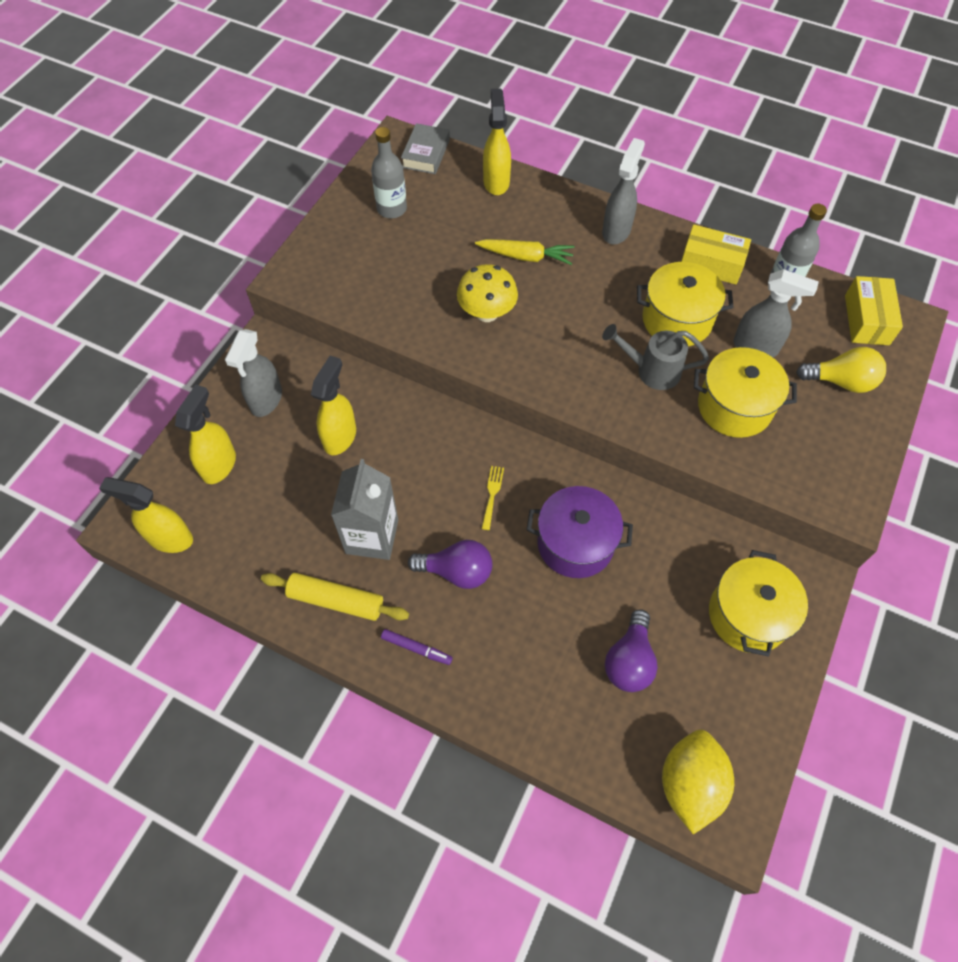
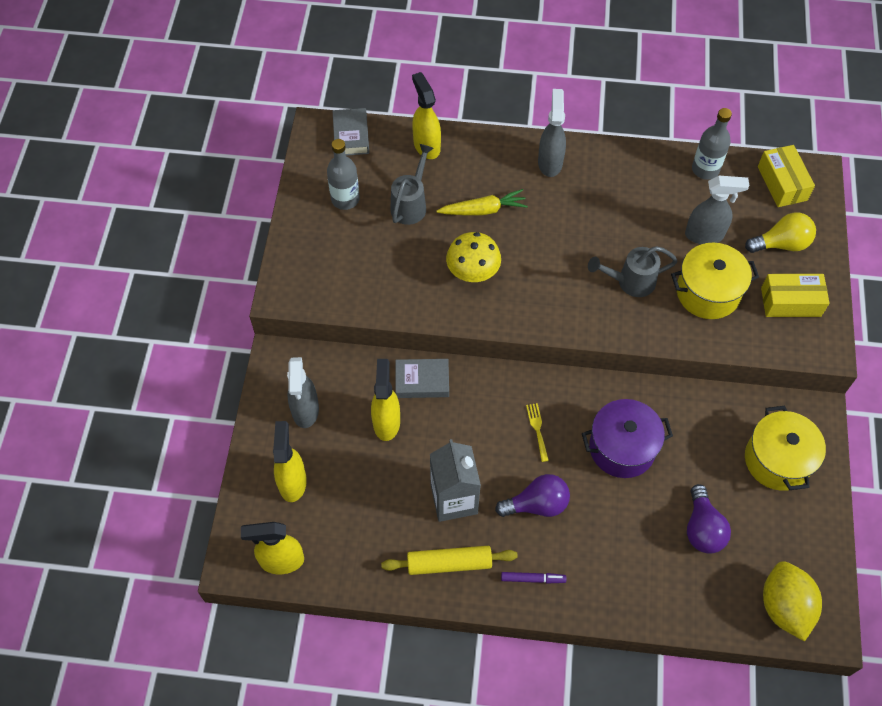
camera: 20 degrees left, 0 degrees up
(395, 408) = (422, 381): none -> grey book
(454, 231) = (411, 204): none -> grey watering can
(677, 320) = (632, 230): yellow pot -> none
(711, 264) = (640, 170): yellow box -> yellow box (790, 302)

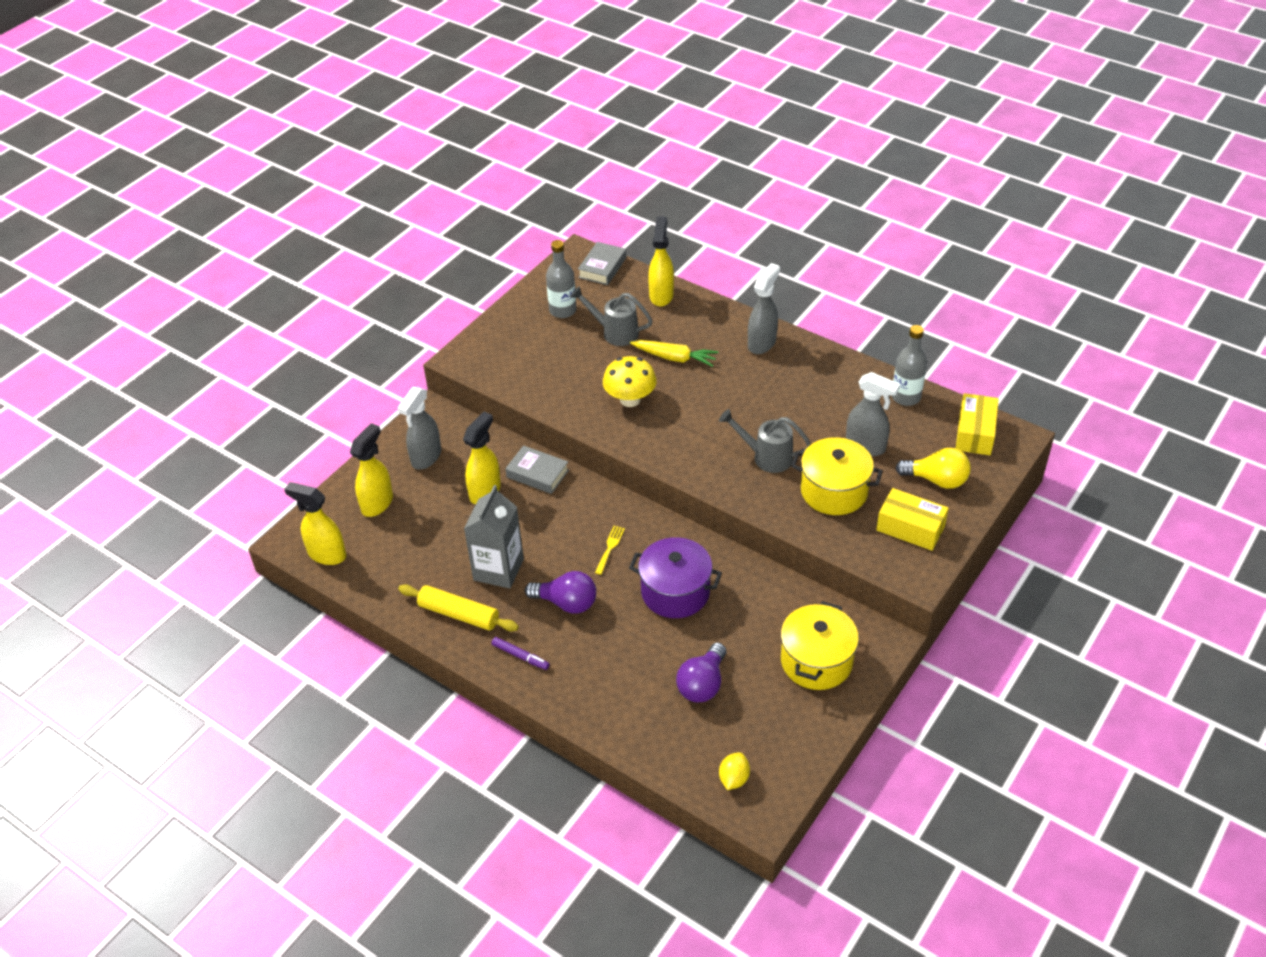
camera: 30 degrees right, 15 degrees down
(411, 204) = (615, 332): grey watering can -> grey watering can turned 120 degrees counterclockwise
(784, 607) = (734, 779): yellow lemon -> yellow lemon, size x0.52

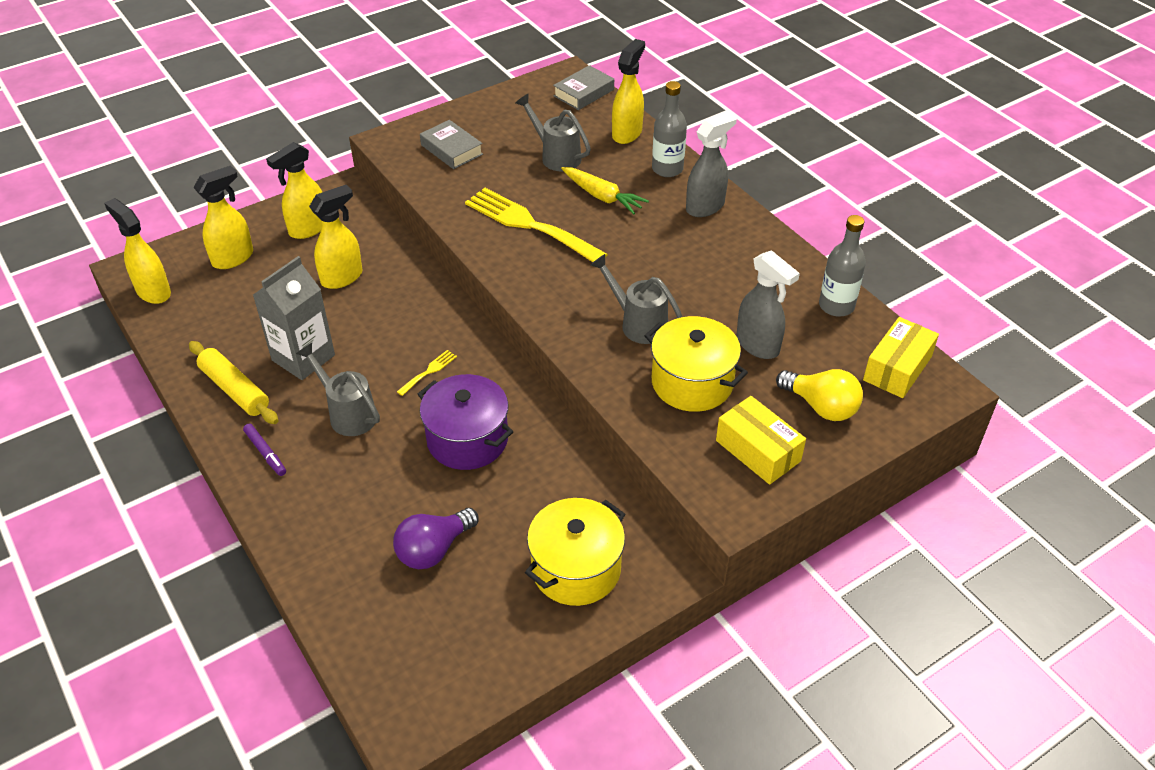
camera: 20 degrees right, 0 degrees up
(426, 457) = (308, 229): grey spray bottle -> yellow spray bottle
(537, 474) = (405, 275): grey book -> grey book (451, 150)
(562, 310) = (517, 122): grey bottle -> grey bottle (667, 169)
(566, 603) = (348, 414): purple light bulb -> grey watering can
(630, 399) = (529, 224): yellow mushroom -> yellow fork
(734, 779) = (400, 670): yellow lemon -> none

